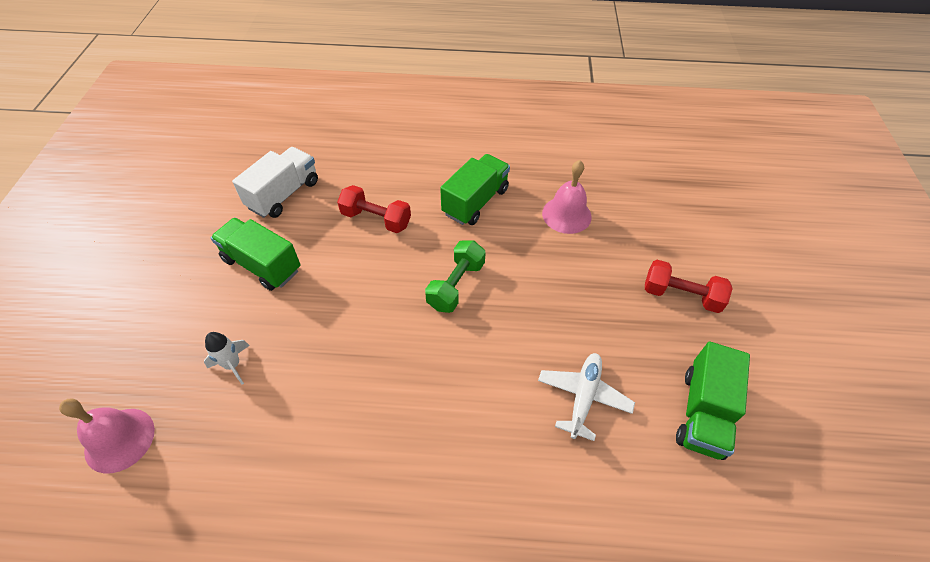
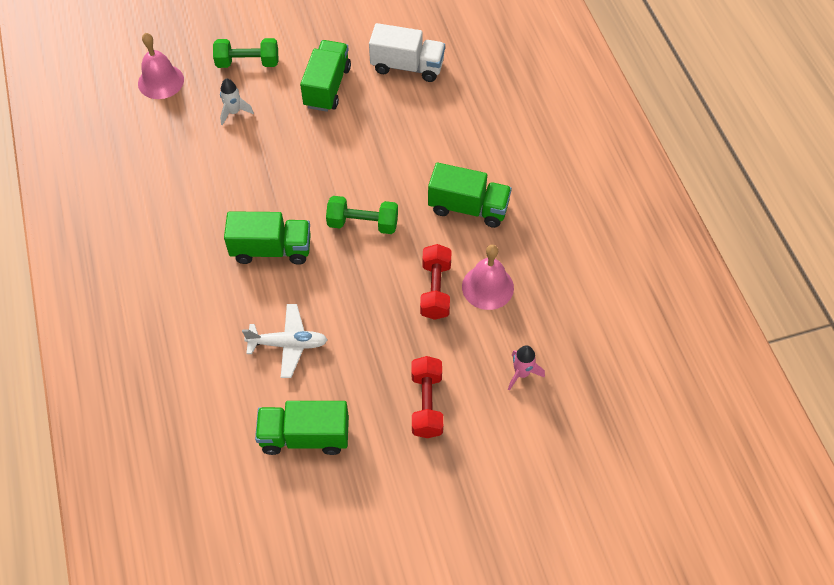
camera: 70 degrees right, 5 degrees up
(169, 330) = (248, 63): none -> green dumbbell
(376, 219) = (410, 141): red dumbbell -> red dumbbell (435, 290)
(451, 379) = (271, 249): none -> green truck
(662, 220) = (521, 373): none -> pink rocket

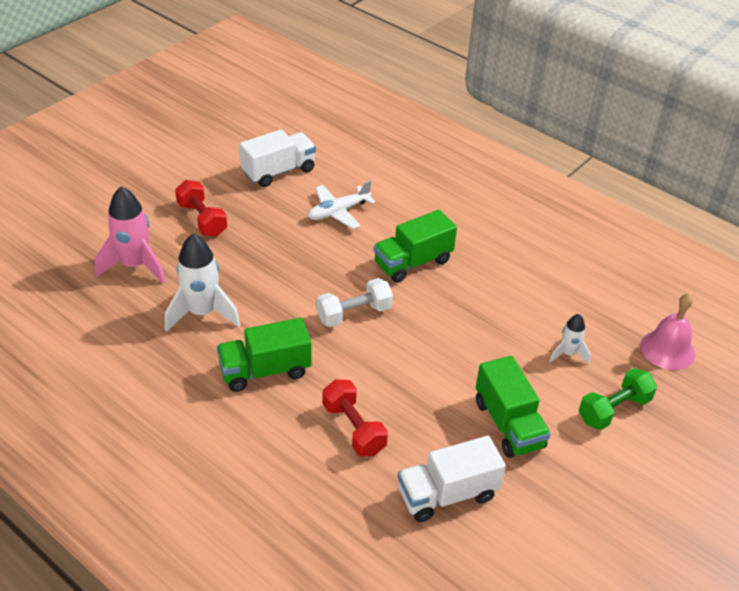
camera: 145 degrees right, 15 degrees down
(305, 436) = (278, 171): green truck -> white truck
(363, 223) = (354, 314): green dumbbell -> white dumbbell
(435, 290) = (248, 292): red dumbbell -> red dumbbell (353, 428)
(487, 287) = (202, 313): pink bell -> white rocket
(521, 373) = (135, 265): pink rocket -> pink rocket, size x1.87

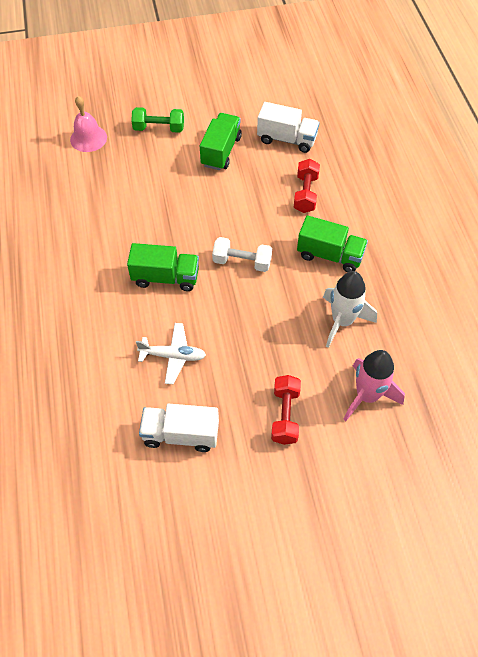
camera: 140 degrees left, 15 degrees up
(568, 354) = (144, 166): white rocket -> none

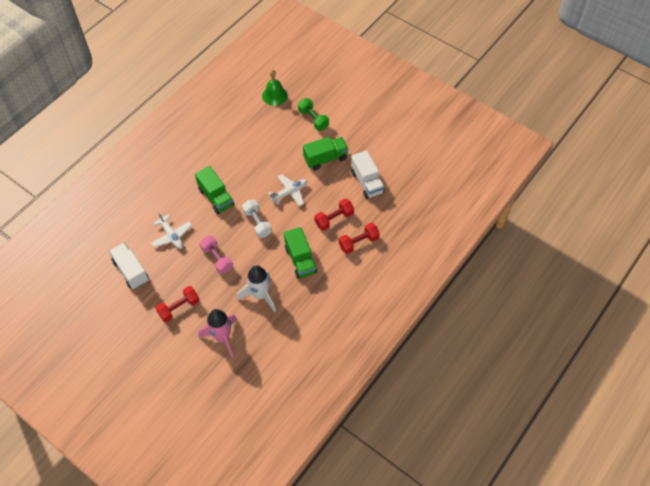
camera: 50 degrees right, 0 degrees up
(88, 138) = (274, 95): pink bell -> green bell
(232, 208) = (289, 192): none -> white plane
(252, 331) = (217, 259): none -> pink dumbbell
(355, 193) = (358, 242): none -> red dumbbell

